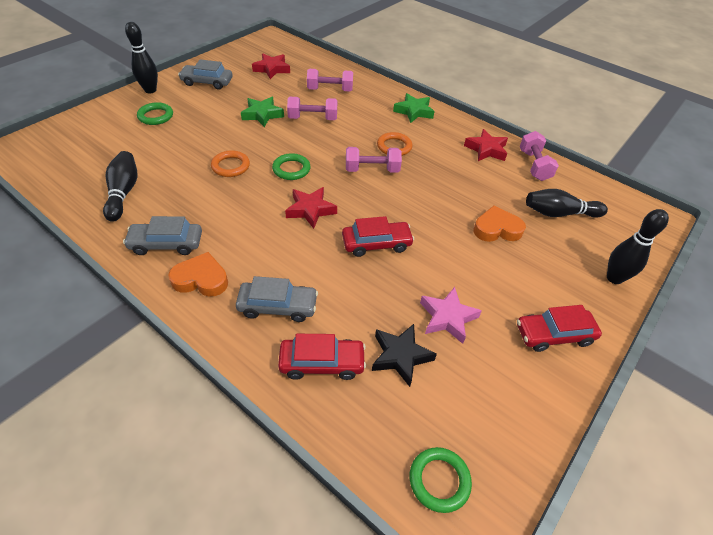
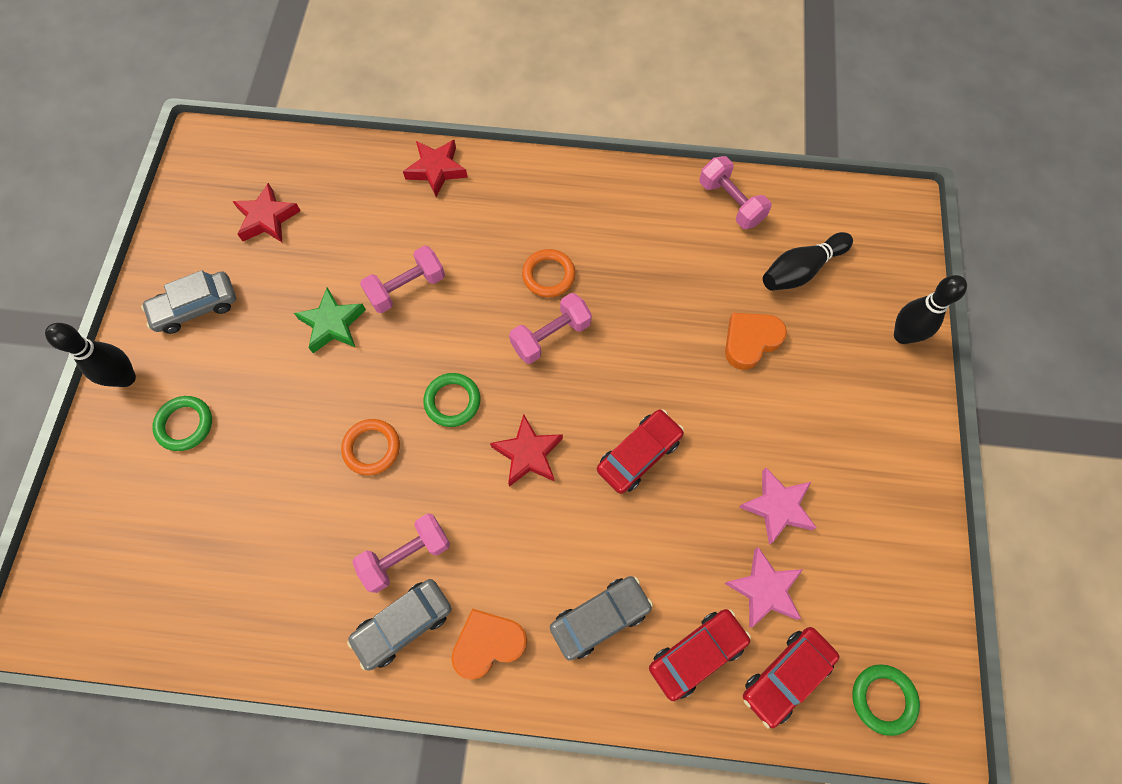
camera: 30 degrees left, 20 degrees up
(123, 193) = (274, 586): black bowling pin -> none
(330, 90) = (385, 214): pink dumbbell -> pink dumbbell (406, 556)
(400, 356) = (764, 589): black star -> pink star
(414, 111) = (527, 189): green star -> none
(486, 149) = (660, 208): red star -> red star (436, 170)
(554, 334) = (886, 456): red car -> red car (786, 676)

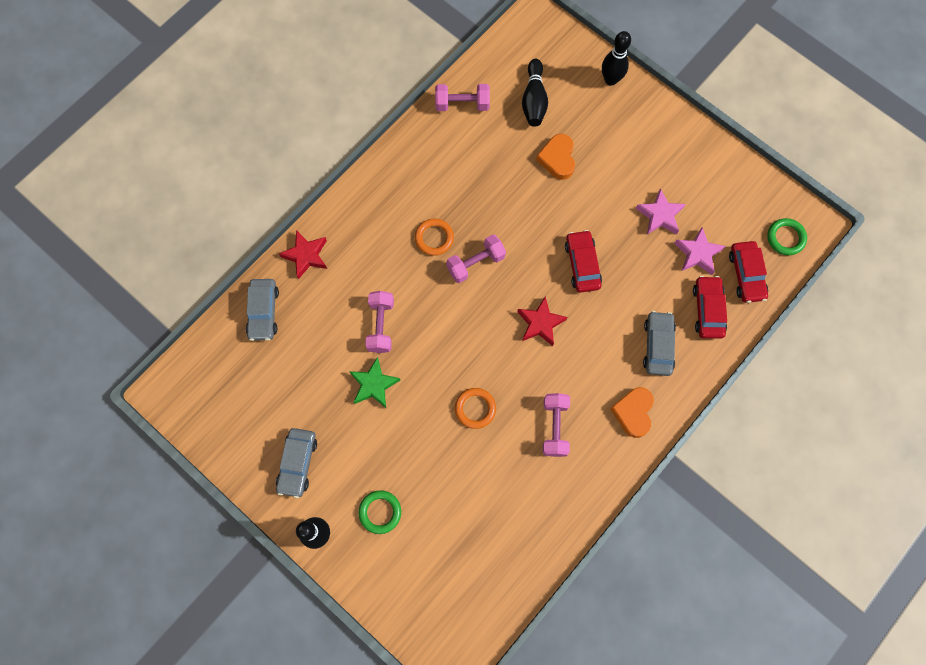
camera: 55 degrees left, 5 degrees up
(267, 218) = (262, 382): red star -> none
(403, 624) = (593, 451): grey car -> grey car (263, 312)
(452, 401) = (477, 345): green ring -> none
(551, 336) = (475, 263): pink dumbbell -> pink dumbbell turned 60 degrees clockwise

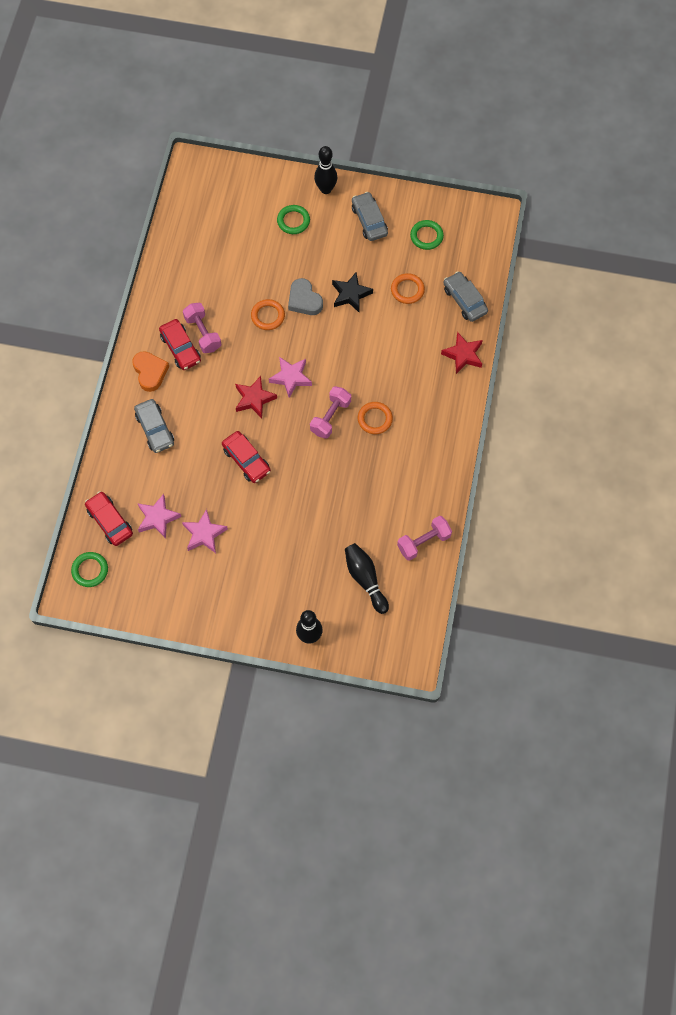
camera: 150 degrees right, 5 degrees down
(250, 408) = (426, 236): none -> green ring
(312, 356) = (407, 290): none -> orange ring
(374, 384) = (351, 294): green star -> black star
(381, 325) = (372, 335): pink dumbbell -> none
(426, 405) = (304, 300): none -> grey heart
(490, 326) = (291, 377): none -> pink star
(557, 159) = (315, 537): orange heart -> none
(708, 310) = (128, 477): red car -> red car (180, 348)

